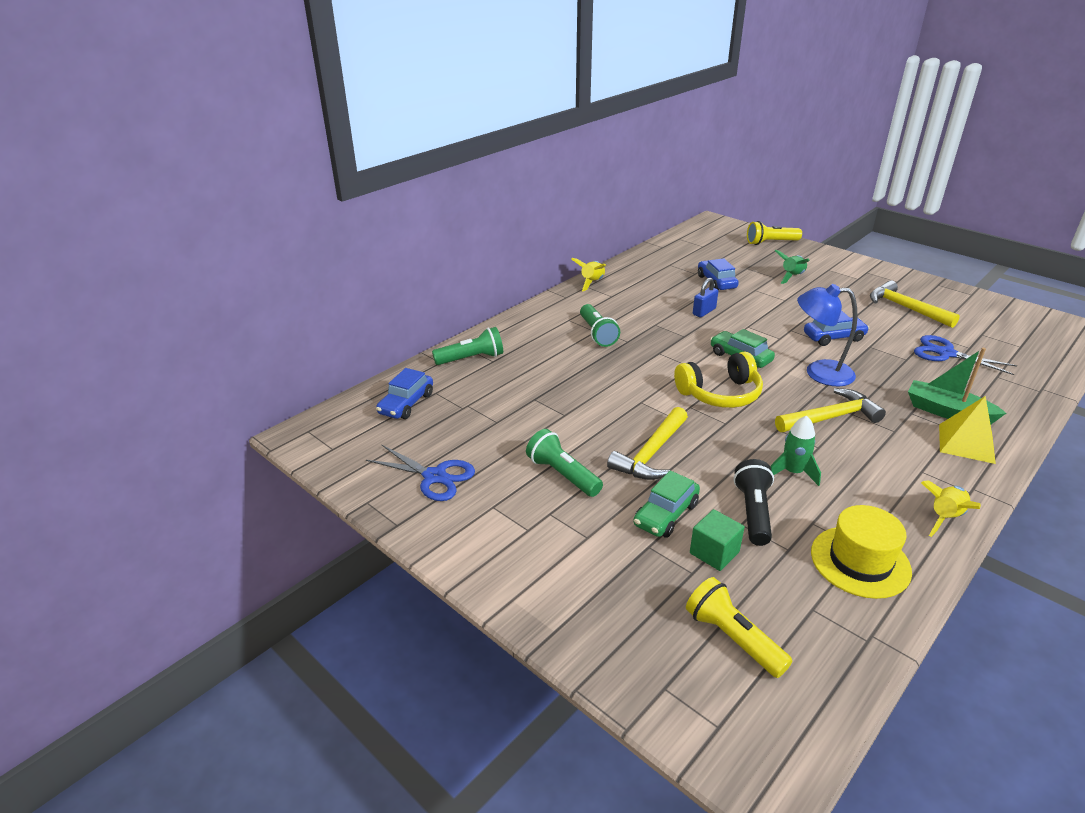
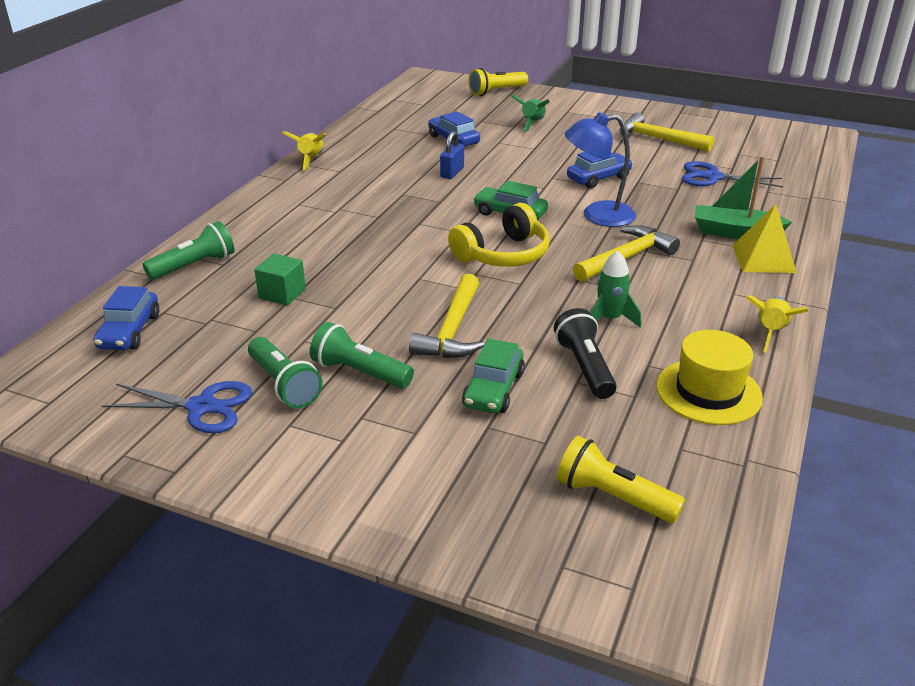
camera: 20 degrees left, 0 degrees up
(597, 334) = (339, 214): green flashlight -> green flashlight (284, 384)
(714, 552) = (560, 416): green cube -> green cube (282, 294)

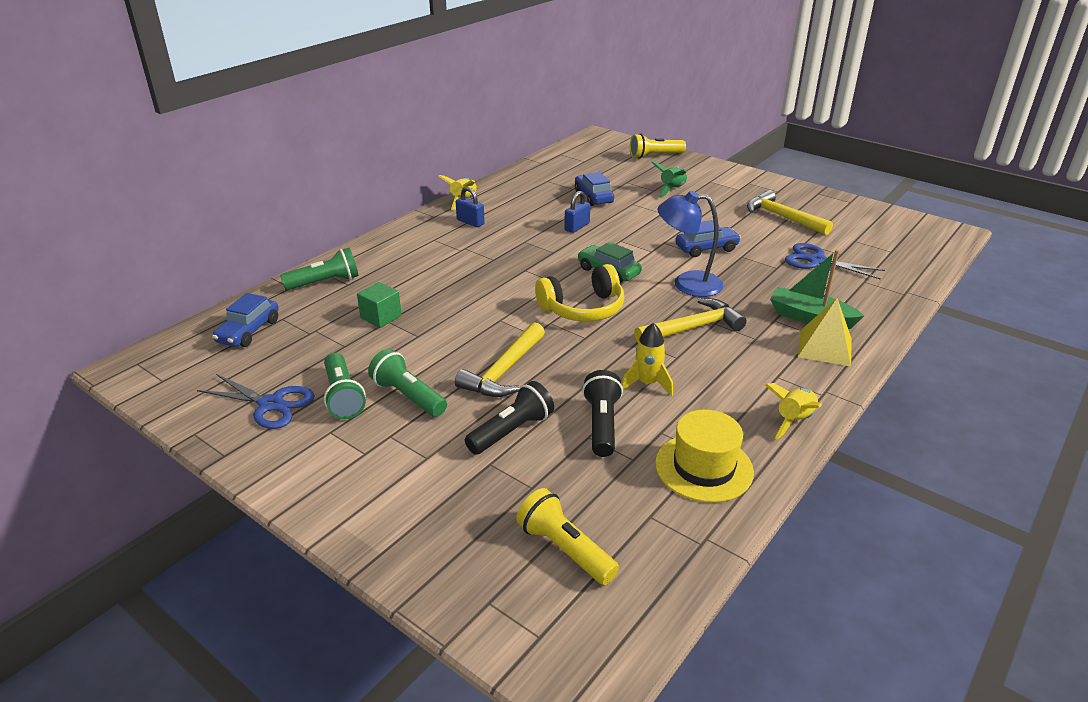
camera: 15 degrees right, 0 degrees up
(331, 181) = (470, 222): none -> blue padlock
(493, 390) = (511, 431): green car -> black flashlight
(609, 319) = (647, 383): green rocket -> yellow rocket

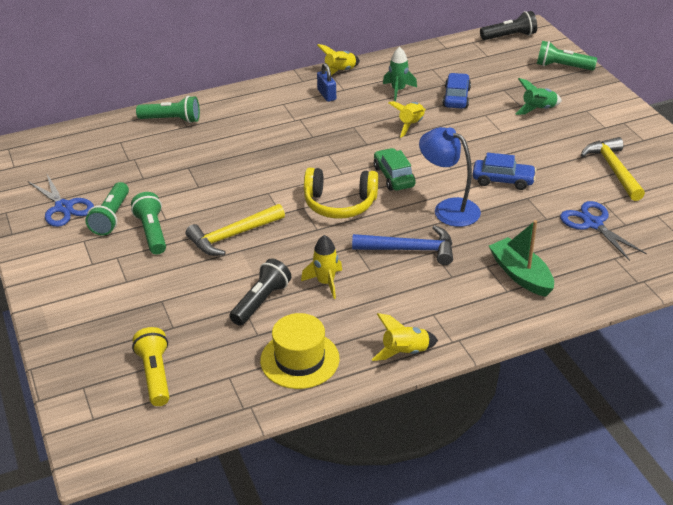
camera: 30 degrees right, 5 degrees up
(249, 331) = (91, 145): blue car -> none
(381, 317) = (186, 162): green cube -> none
(511, 431) = (196, 283): black flashlight -> black flashlight (509, 36)
(535, 203) = (398, 90): none -> green rocket
(577, 227) = (410, 125): blue padlock -> yellow rocket
(654, 156) = (562, 67): yellow flashlight -> green flashlight
(693, 327) = (410, 250): yellow hammer -> blue hammer
(825, 347) = (502, 304): yellow pyramid -> none

